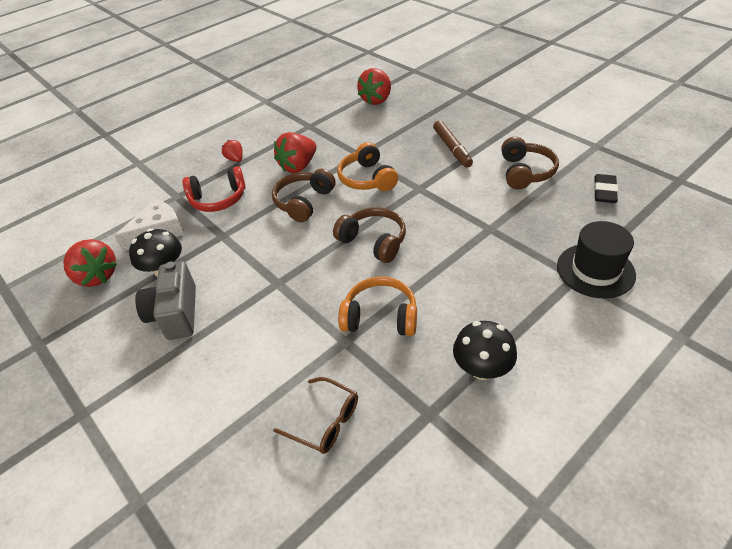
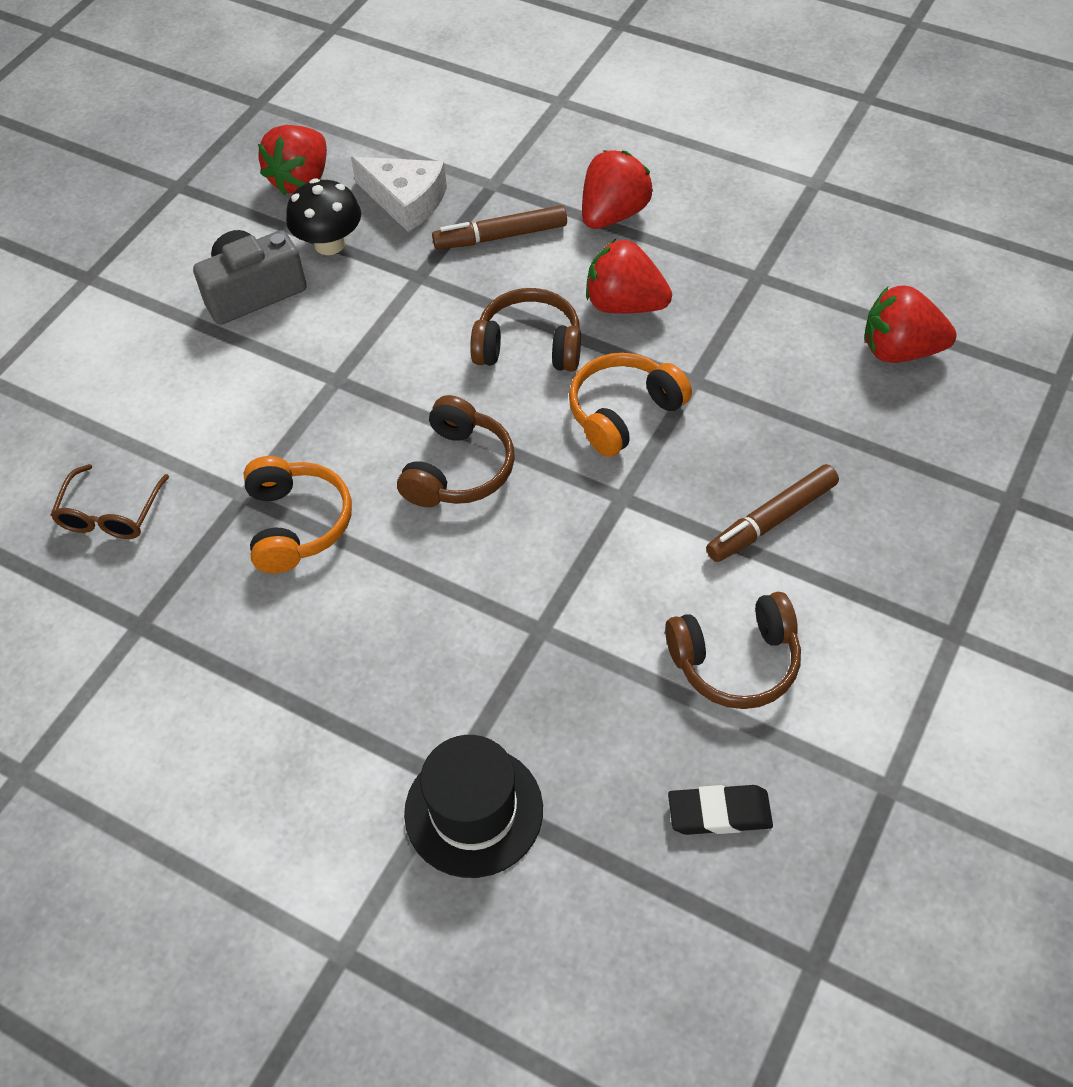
camera: 70 degrees right, 10 degrees up
(218, 199) = (501, 236): red headphones -> brown marker
(235, 159) = (613, 214): red strawberry -> red strawberry, size x1.82
(482, 369) = (224, 673): black mushroom -> none

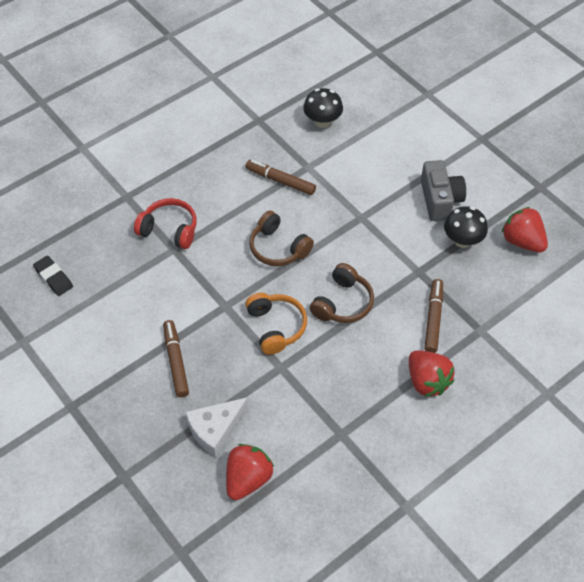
camera: 110 degrees right, 0 degrees up
(110, 514) = (322, 121): brown glasses -> black mushroom
(297, 524) = (281, 181): orange headphones -> brown marker
(405, 201) = (483, 284): white cheese -> white cheese (215, 429)
(473, 811) = (108, 200): black hat -> none
(498, 658) = (169, 230): none -> red headphones
(625, 304) = (351, 358): red strawberry -> none
(719, 813) = (53, 277): black eraser -> black eraser turned 60 degrees counterclockwise
(736, 661) = (113, 313): brown headphones -> none

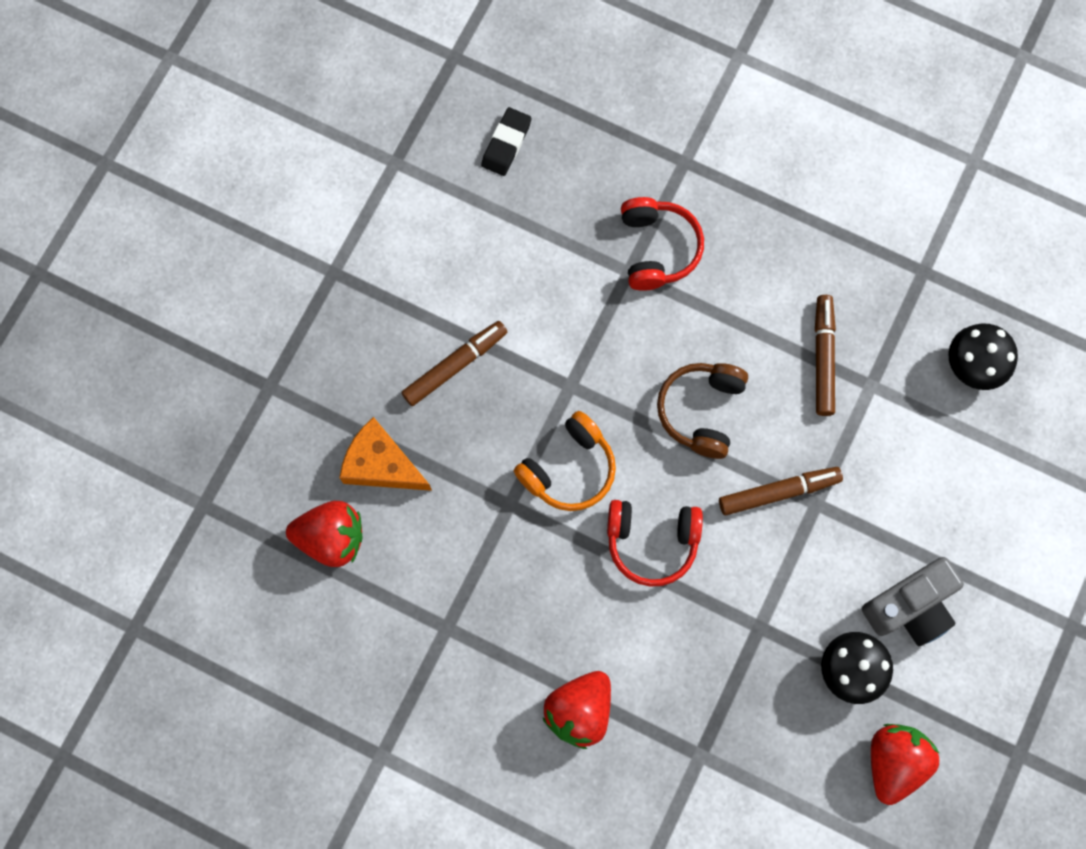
camera: 65 degrees right, 20 degrees up
(215, 429) = (381, 464): white cheese -> orange cheese
(342, 303) = (652, 542): brown headphones -> red headphones
(433, 319) = (686, 680): brown marker -> brown marker (778, 492)

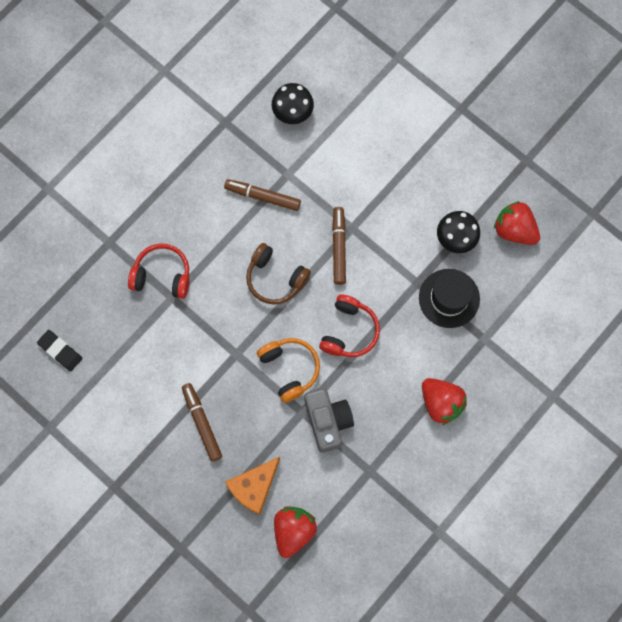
camera: 75 degrees left, 0 degrees up
(749, 683) = (449, 298): none -> black hat
(910, 607) = (427, 193): grey camera -> grey camera (327, 421)

